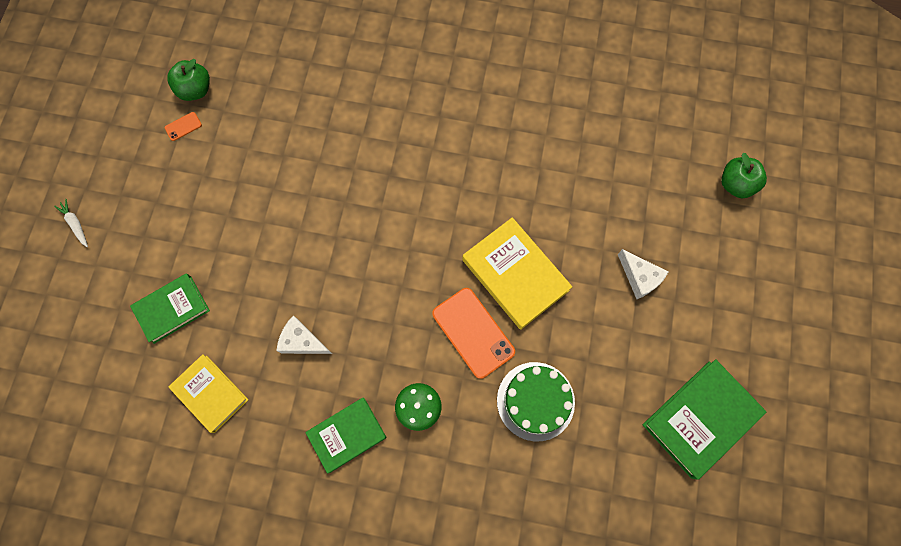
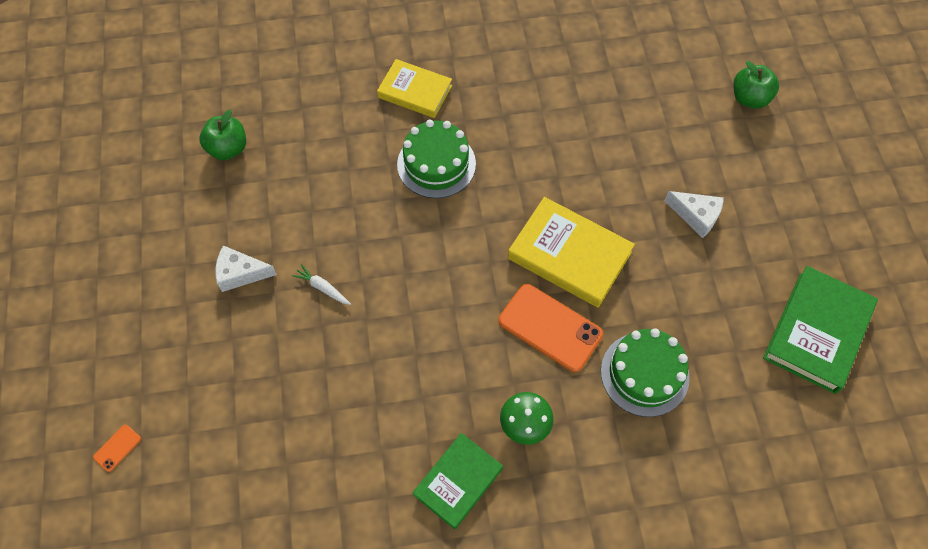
camera: 20 degrees left, 10 degrees down
(76, 224) = (53, 365): white carrot -> white carrot (322, 288)
(172, 309) = (204, 418): green book -> none
(183, 126) = (143, 221): orange phone -> orange phone (117, 448)
(195, 90) = (143, 179): green apple -> green apple (228, 148)
(210, 393) = (285, 493): yellow book -> yellow book (415, 91)
(302, 341) = (368, 400): white cheese -> white cheese (240, 273)
(436, 155) = (436, 164): none -> green cake

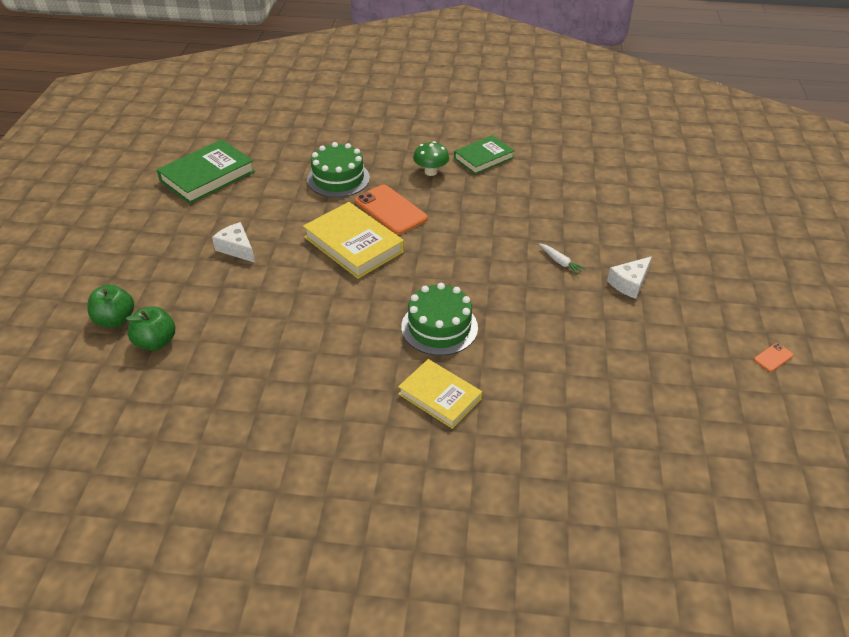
camera: 165 degrees left, 20 degrees down
(117, 448) = (715, 208): orange phone -> orange phone (773, 357)
(228, 148) = (646, 382): green apple -> green apple (156, 342)
(240, 273) = (629, 283): white cheese -> white cheese turned 120 degrees clockwise

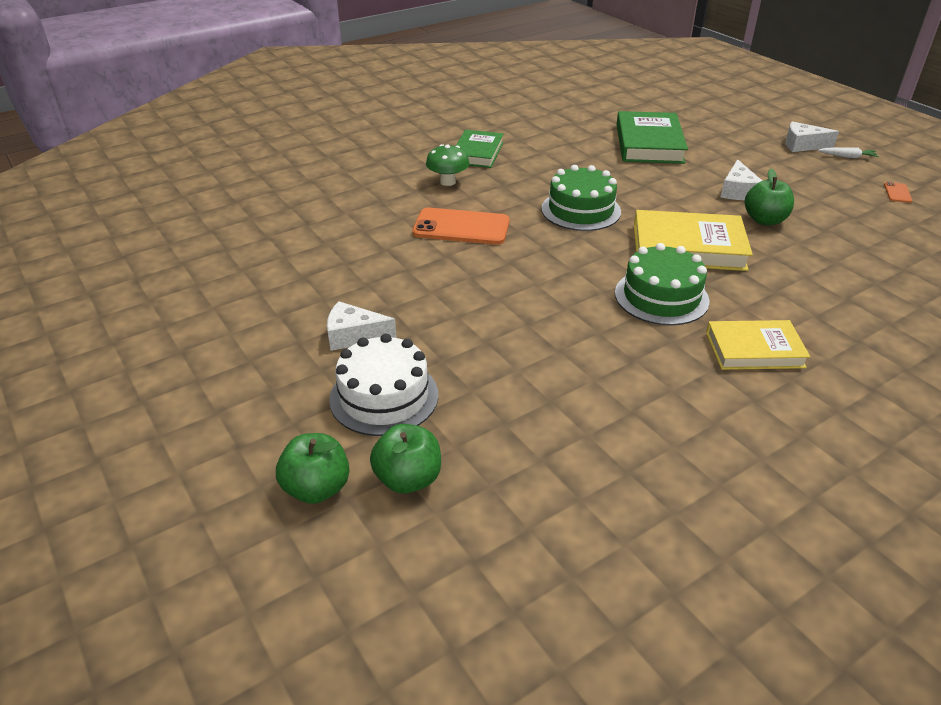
camera: 40 degrees left, 5 degrees down
(204, 292) = (384, 396): none -> white cake
(207, 176) = (203, 286): green book -> green book (649, 143)
(338, 179) = (364, 224): green cake -> green cake (581, 210)
(353, 244) = (473, 271): yellow book -> yellow book (688, 247)
(560, 262) = (666, 200): white carrot -> white carrot (847, 157)
(610, 316) = (764, 220): none -> green apple
(762, 274) = (802, 145): none -> white cheese

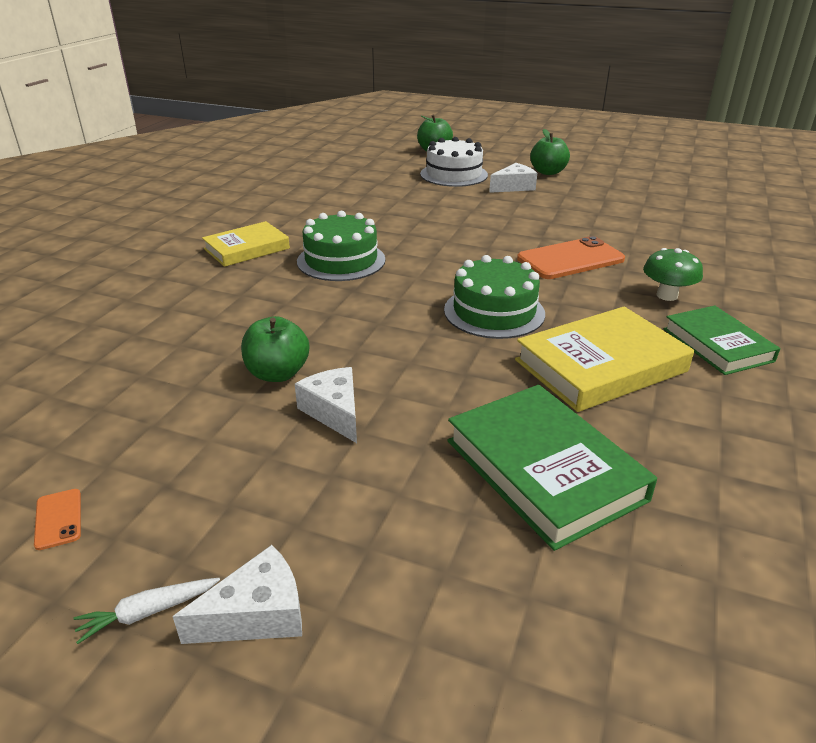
camera: 145 degrees right, 5 degrees down
(408, 479) = (400, 160): green apple -> green apple (548, 172)
(688, 247) = (348, 309): yellow book -> yellow book (600, 366)

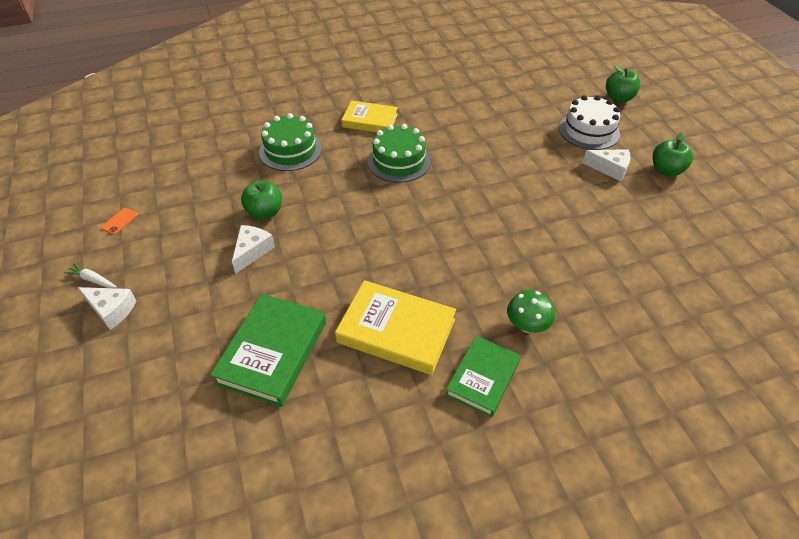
camera: 50 degrees right, 15 degrees up
(494, 312) = (410, 255): green cake -> green cake (290, 150)
(570, 259) = (524, 254): orange phone -> none

